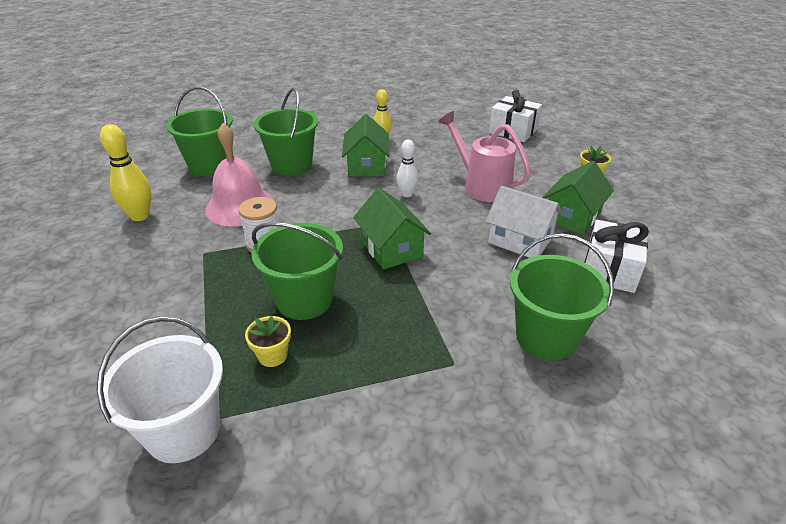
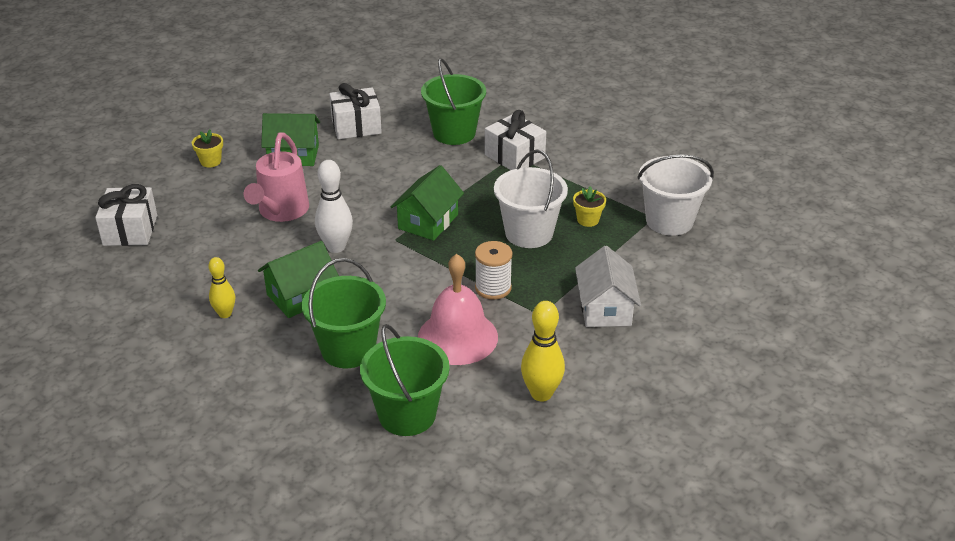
camera: 125 degrees left, 0 degrees up
(304, 300) = (529, 233): green bucket -> white bucket
(407, 194) = (336, 247): white bowling pin -> white bowling pin, size x1.55
(452, 364) = (514, 156): none -> white gift
(520, 240) = (354, 169): white house -> white house (605, 308)

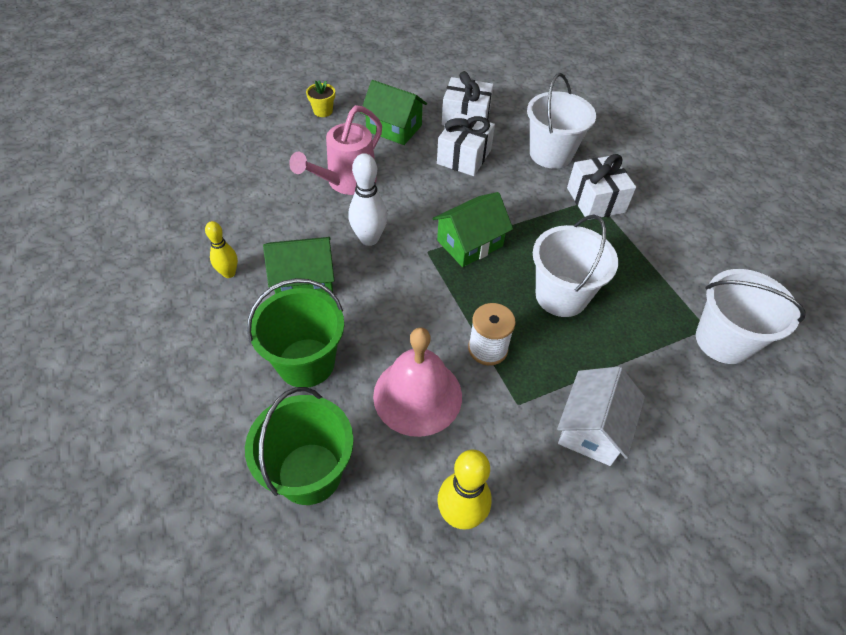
camera: 25 degrees right, 15 degrees up
(130, 230) = (216, 155): white gift -> white gift (464, 157)
(454, 133) = (550, 154): green bucket -> white bucket
(588, 220) = (632, 304): yellow flower pot -> none

